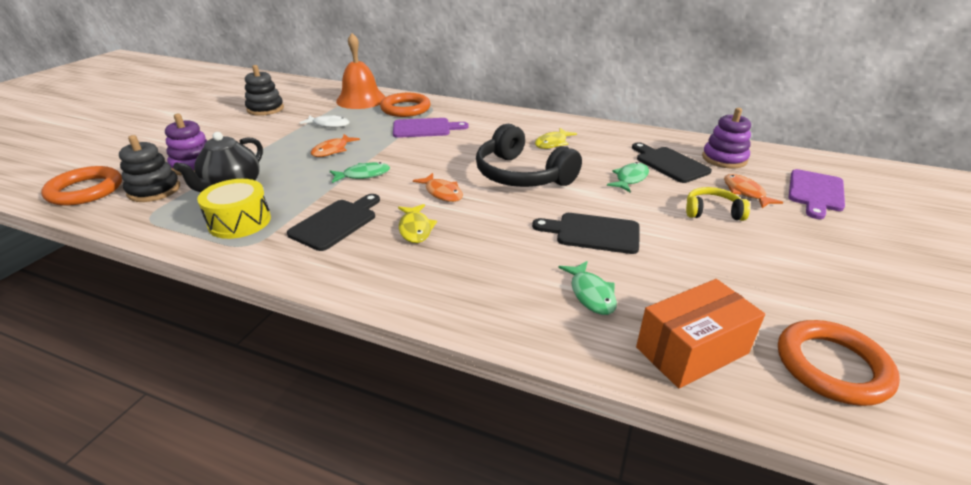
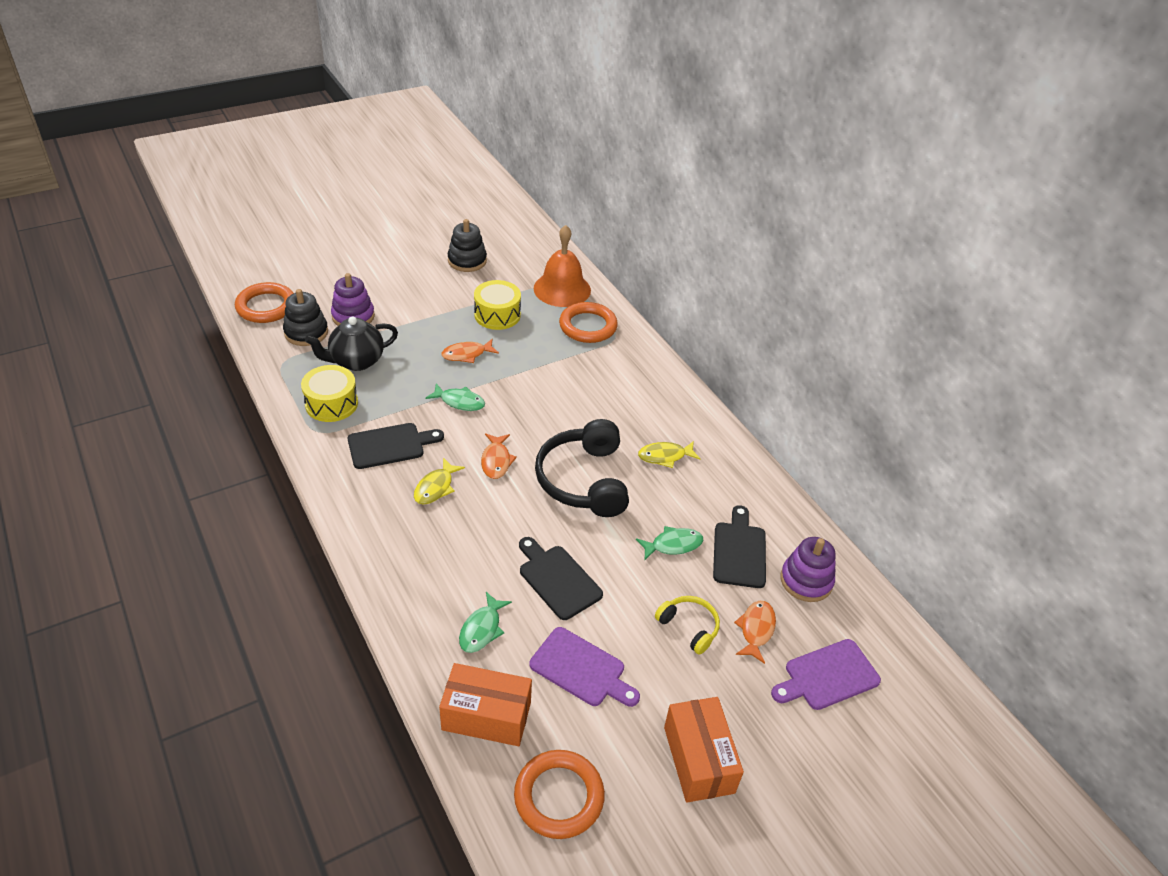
camera: 35 degrees right, 10 degrees up
(329, 125) = (497, 315): white fish -> yellow drum
(425, 128) = (573, 367): purple cutting board -> purple cutting board (581, 669)
(849, 276) = (698, 759): none -> orange box

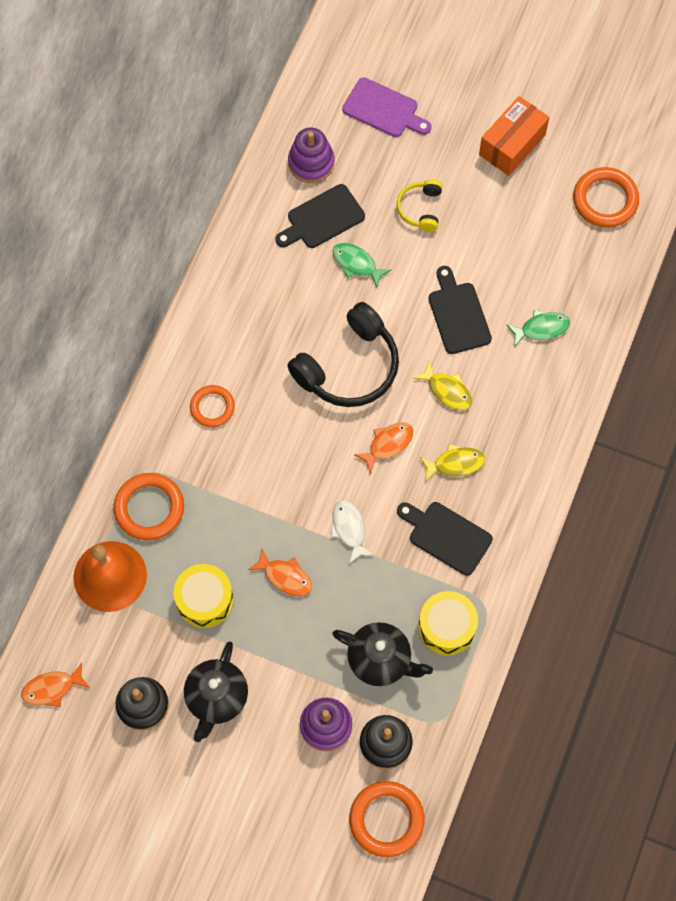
camera: 125 degrees left, 25 degrees up
(431, 287) = (217, 698): none -> black teapot
(459, 402) = (349, 529): green fish -> white fish
(486, 716) = (595, 276): orange box -> none
(557, 579) = (458, 314): black cutting board -> black cutting board turned 150 degrees clockwise
(581, 669) = (513, 248): purple cutting board -> none
(630, 392) = (212, 407): none -> orange ring
(665, 456) = (268, 329): yellow fish -> yellow fish (447, 390)
(756, 630) = (384, 169): orange fish -> orange fish (52, 688)

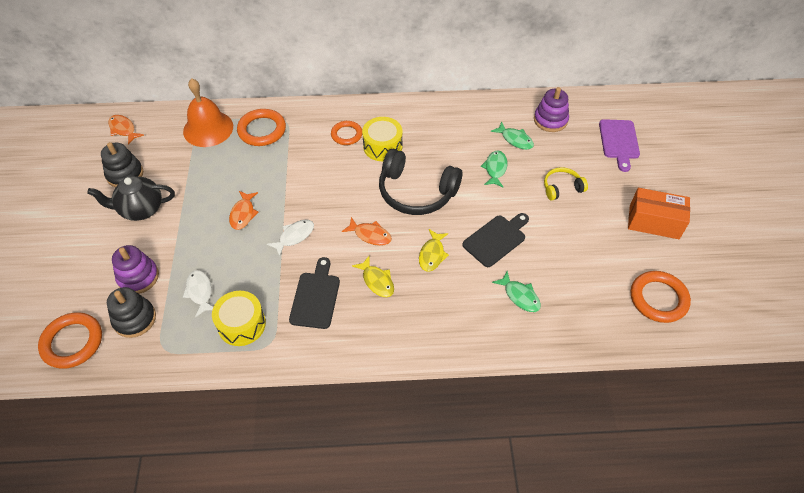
camera: 65 degrees right, 15 degrees down
(205, 600) = (209, 178): yellow drum -> yellow drum (382, 146)
(322, 218) = (515, 139): black cutting board -> green fish
(380, 660) = (200, 292): black teapot -> white fish

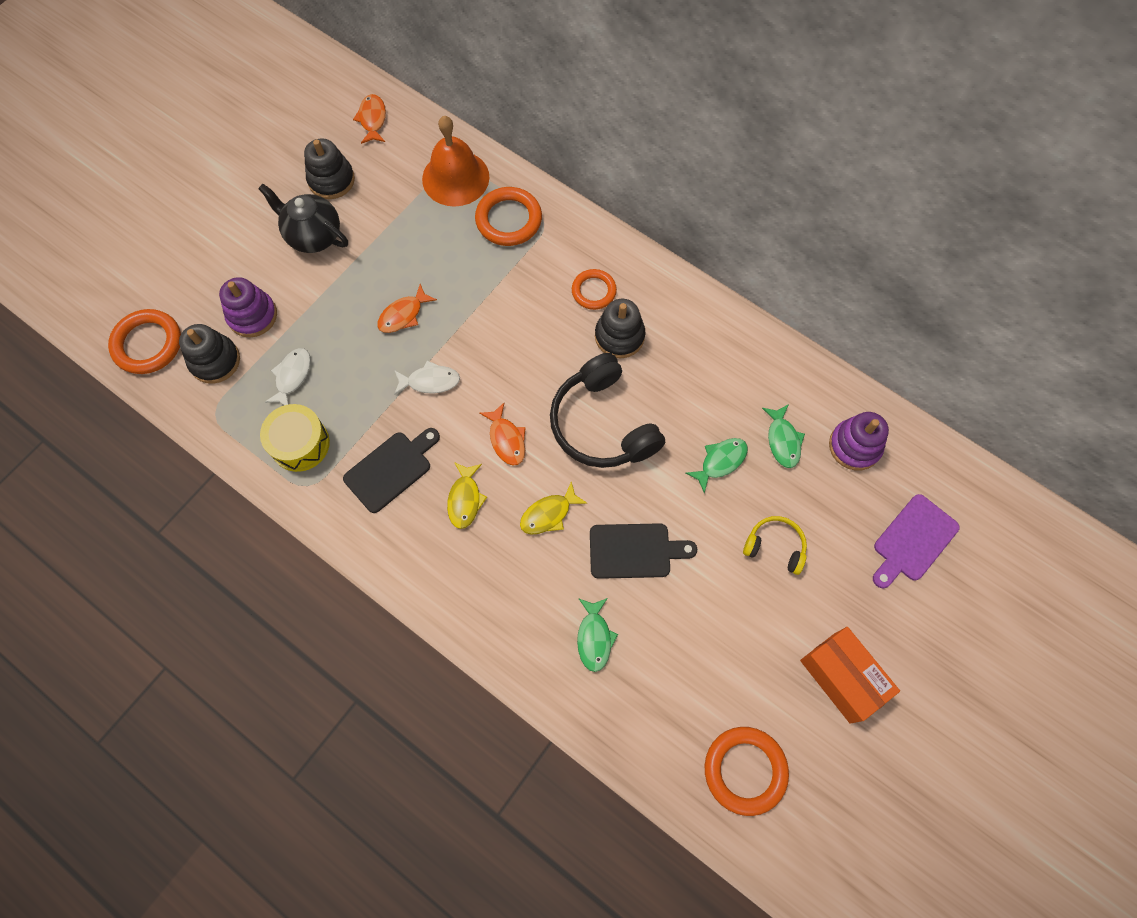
camera: 40 degrees right, 15 degrees up
(382, 146) = (619, 336): yellow drum -> black stacking toy

